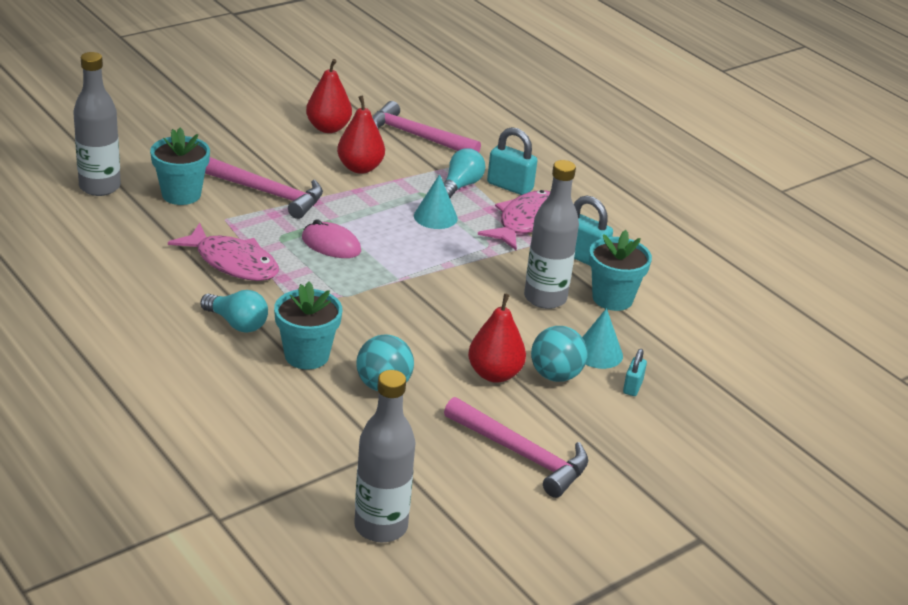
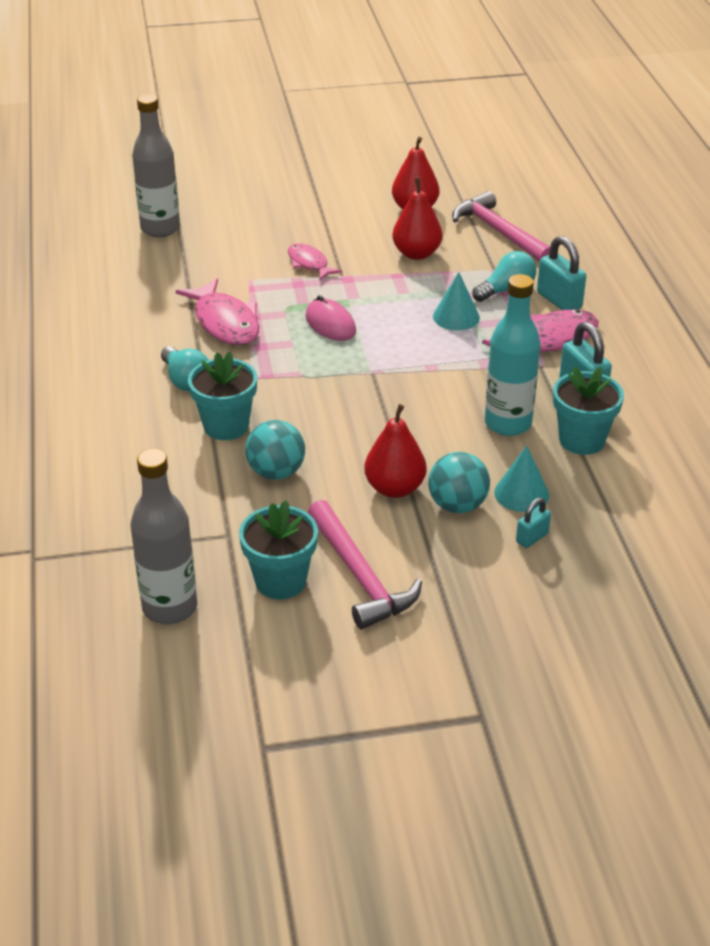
camera: 30 degrees right, 5 degrees up
(181, 194) = (227, 249): turquoise flower pot -> turquoise flower pot (280, 581)
(270, 194) = (309, 263): pink hammer -> pink fish
(545, 298) = (508, 423): grey bottle -> turquoise bottle

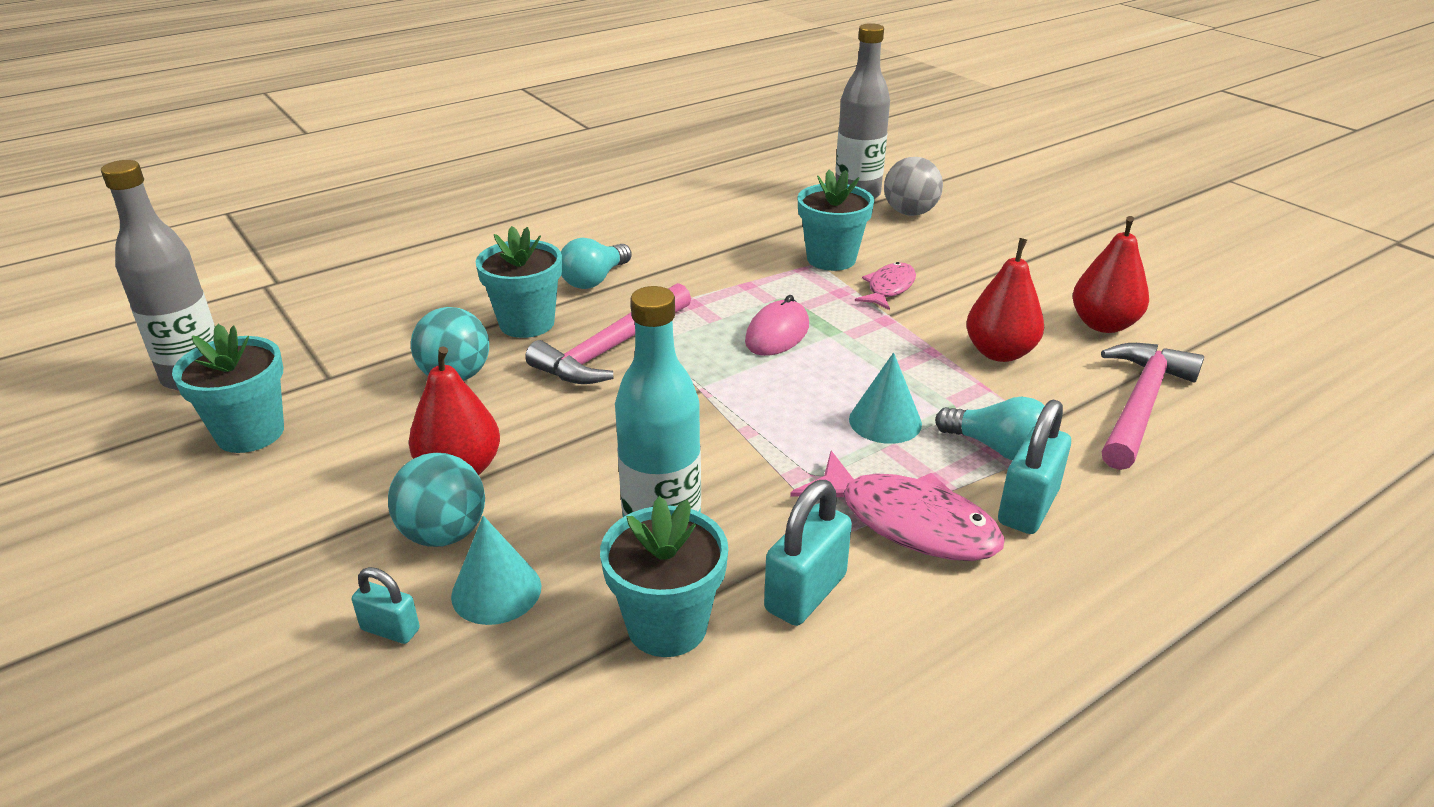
camera: 65 degrees right, 5 degrees down
(211, 218) = (910, 213): none -> grey ball
(225, 322) = (720, 272): pink fish -> none
(249, 272) = (831, 259): none -> turquoise flower pot
(360, 577) = (268, 489): pink hammer -> pink hammer (610, 349)

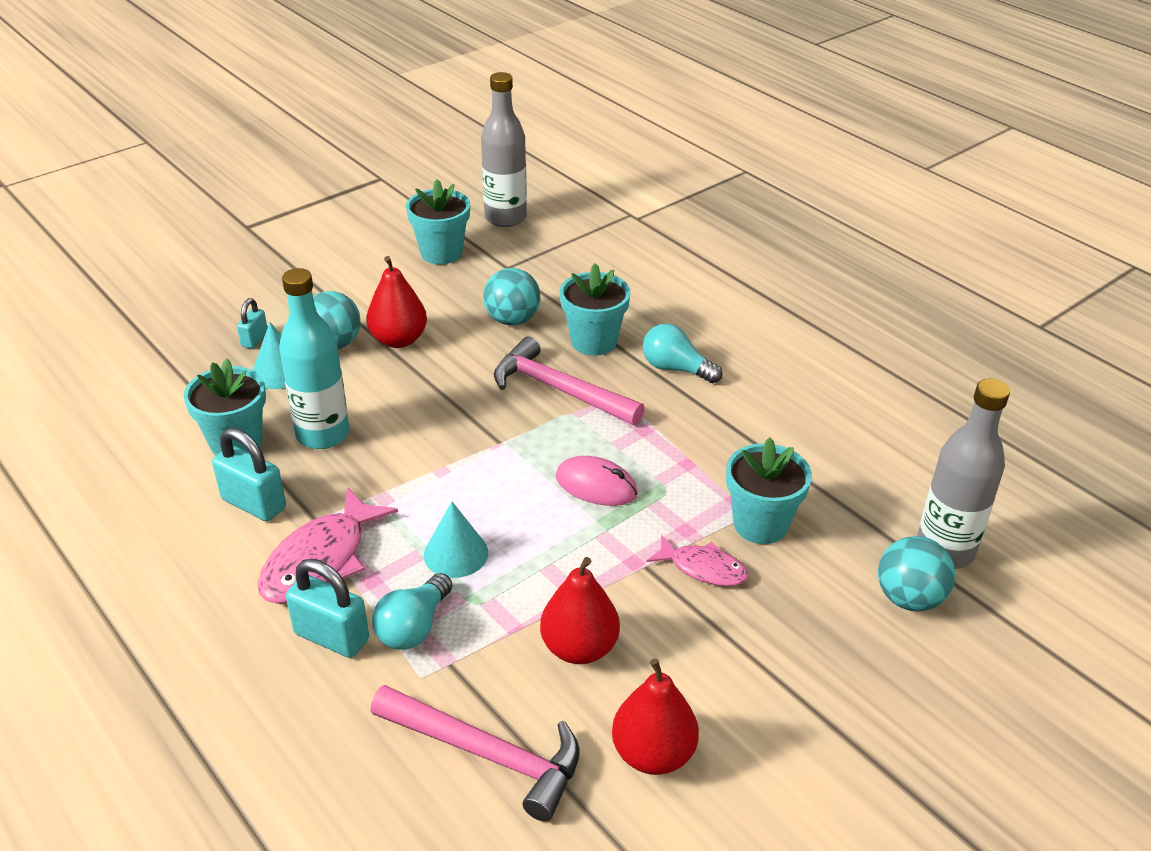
camera: 85 degrees right, 5 degrees up
(910, 213) = (909, 598): grey ball -> turquoise ball

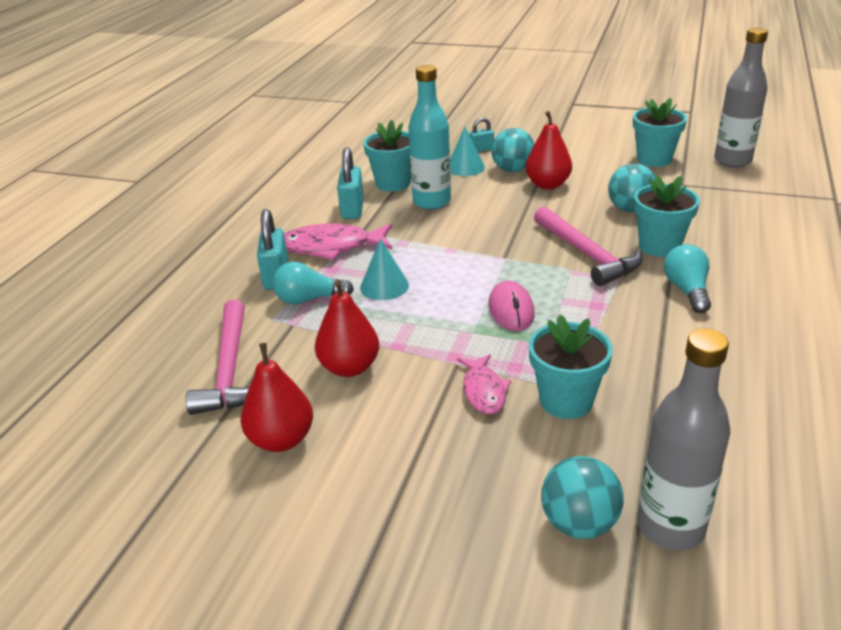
camera: 60 degrees right, 5 degrees down
(558, 389) = (587, 255): pink hammer -> pink hammer turned 150 degrees clockwise

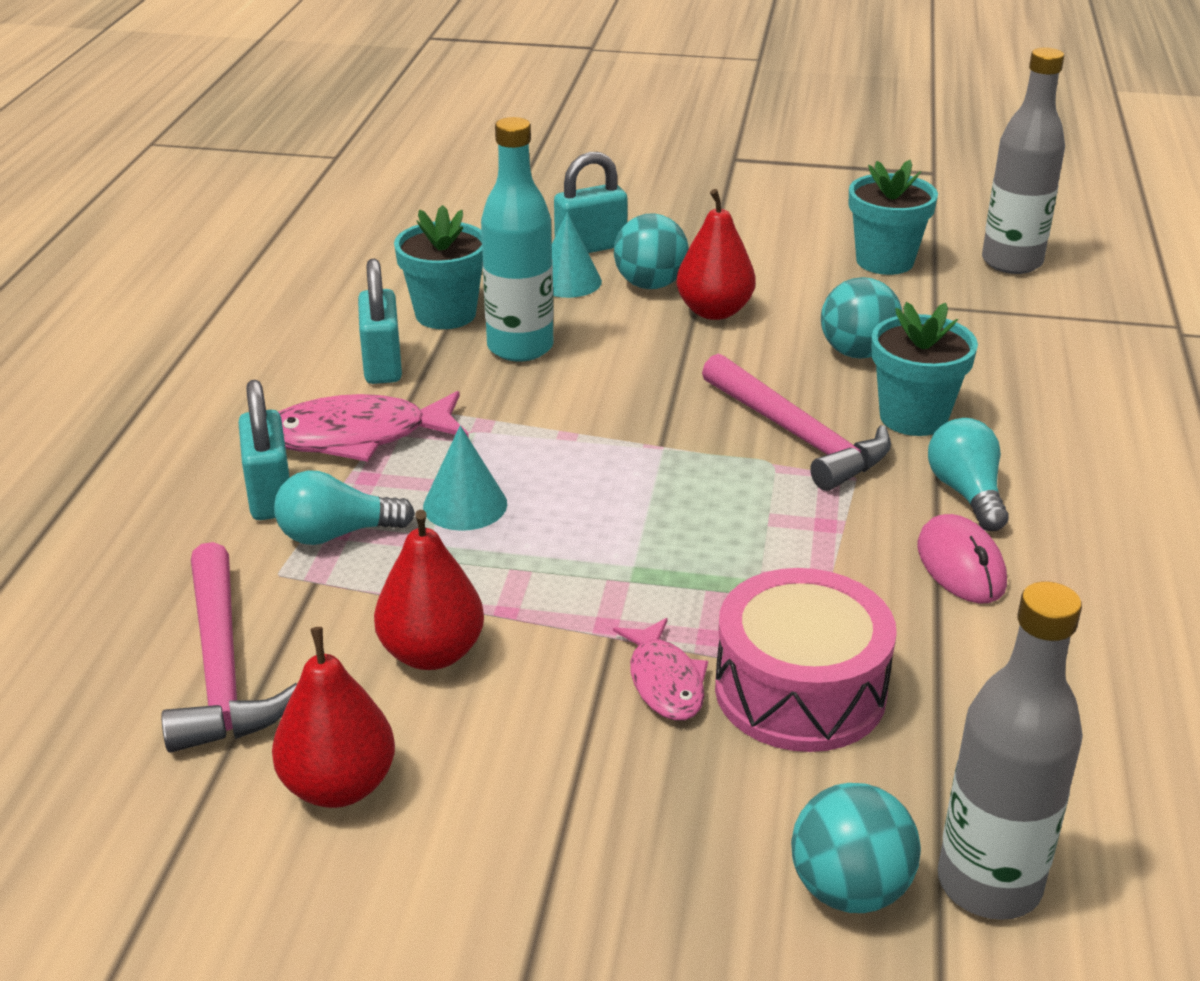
camera: 10 degrees left, 0 degrees up
(481, 149) = (590, 247): turquoise padlock -> turquoise padlock, size x1.73
(511, 310) = (687, 538): pink mouse -> pink mouse (960, 565)
(566, 401) = (800, 690): turquoise flower pot -> pink drum

